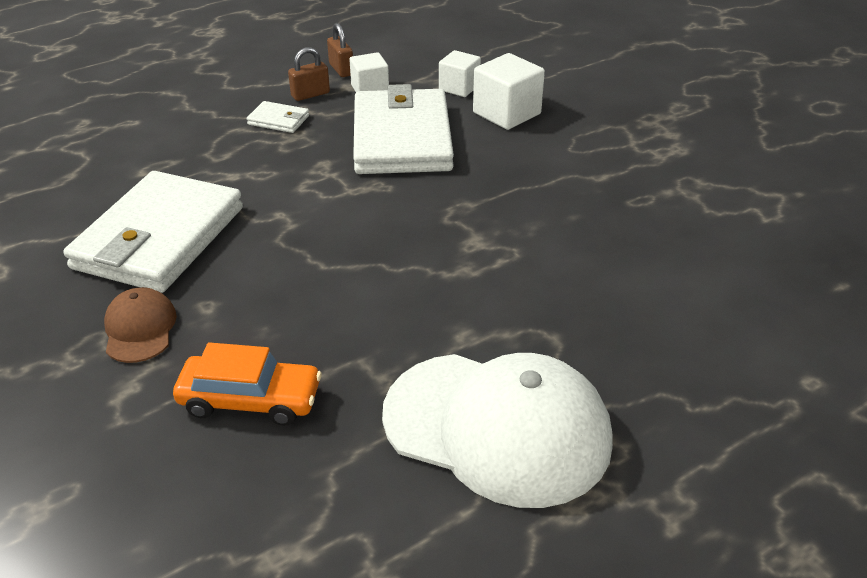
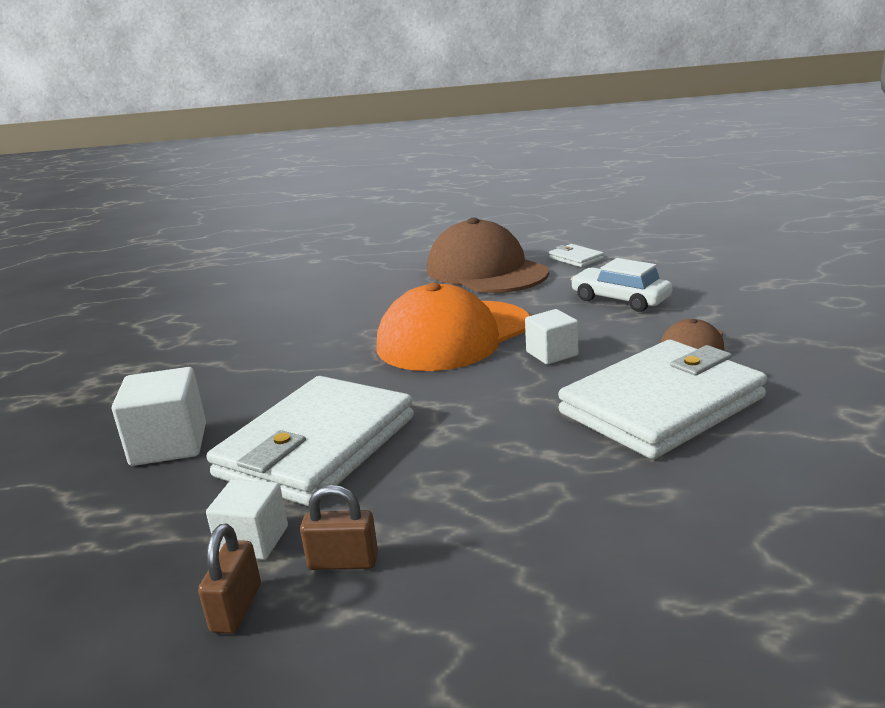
camera: 145 degrees left, 15 degrees down
(250, 400) = (620, 299): orange car -> white car
(278, 120) = (432, 523): white wallet -> white wallet (576, 258)
(410, 271) = (454, 336): none -> orange cap
(459, 88) = (149, 501): white cube -> white cube (552, 354)
(497, 427) = (486, 271): white cap -> brown cap

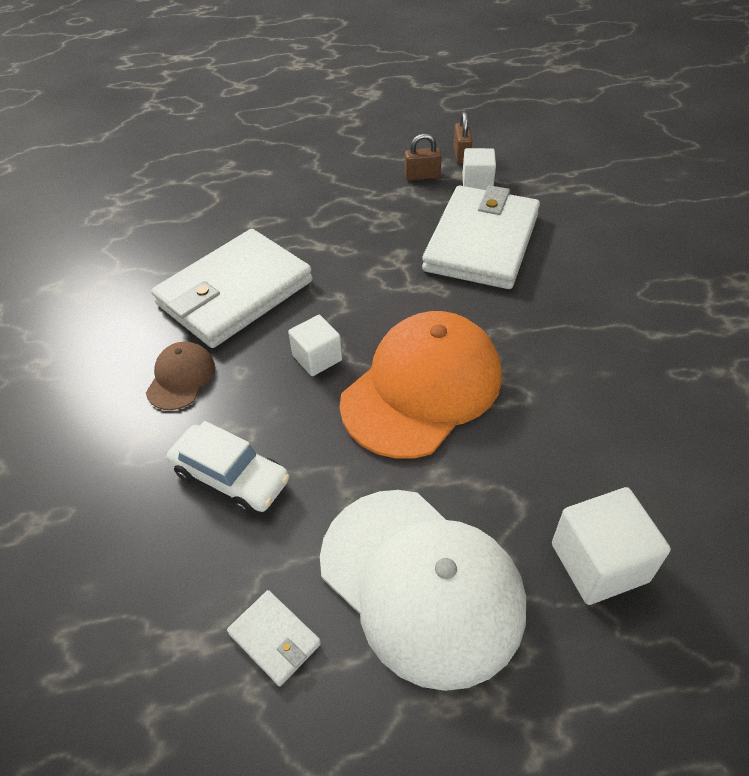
camera: 170 degrees right, 25 degrees up
(169, 444) = (594, 238): white cube -> white cube (599, 562)
(486, 271) = (421, 583): brown cap -> white cap

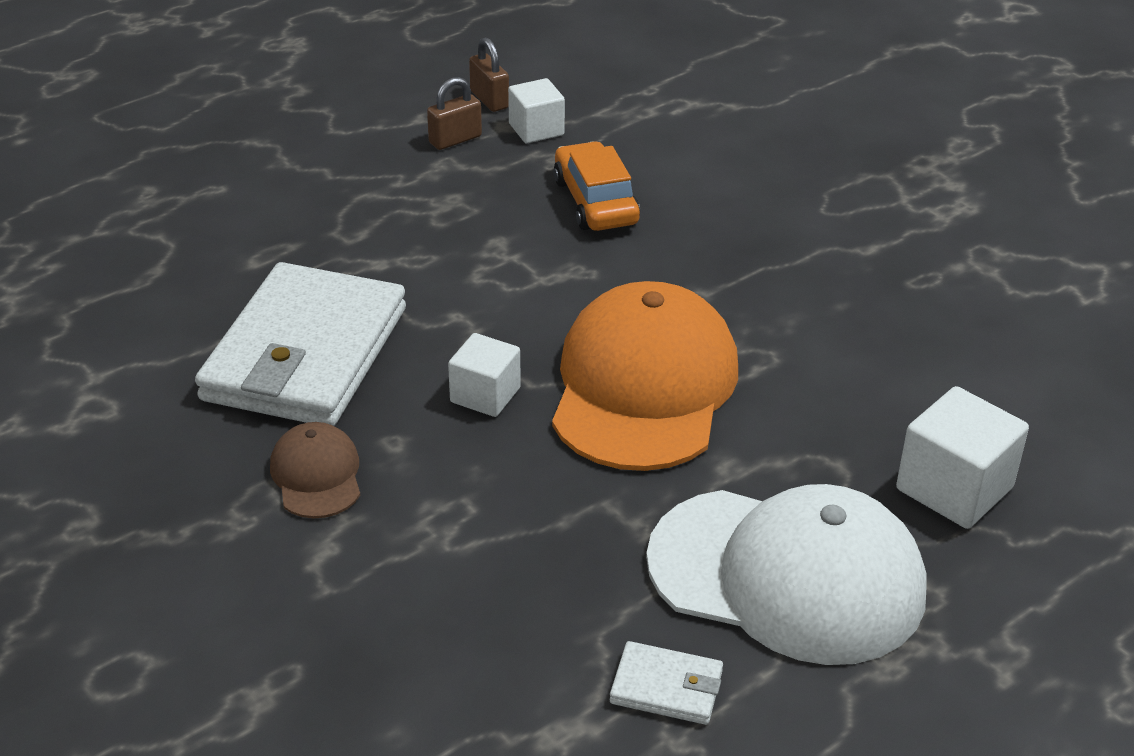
camera: 30 degrees left, 10 degrees down
(231, 477) = (481, 557): white car -> none
(481, 242) = (595, 201): white wallet -> orange car

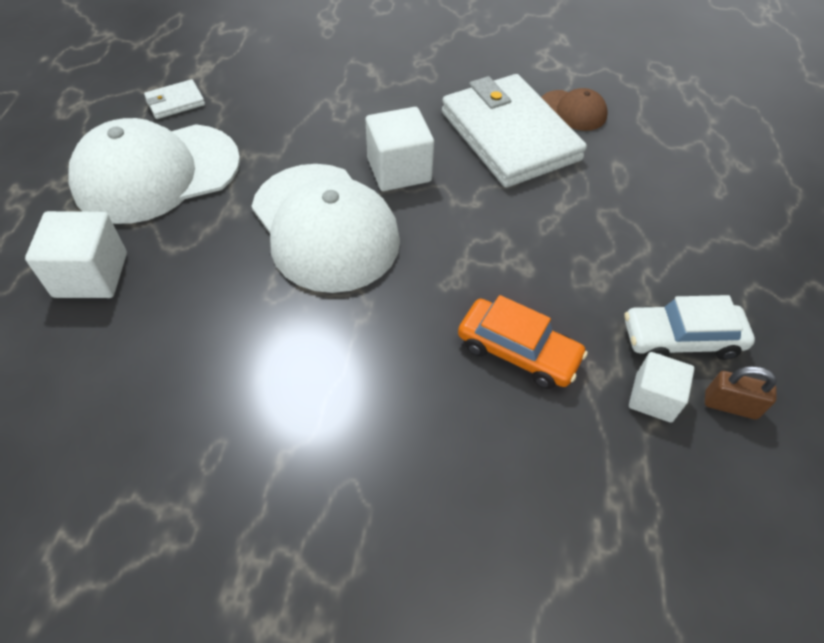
camera: 135 degrees right, 15 degrees up
(316, 475) = (418, 92): brown cap -> brown cap (573, 110)
(455, 140) = (681, 339): brown padlock -> white car
(485, 395) = (399, 170): white cube -> white cube, size x1.53
(643, 386) = (325, 227): orange cap -> white cap

